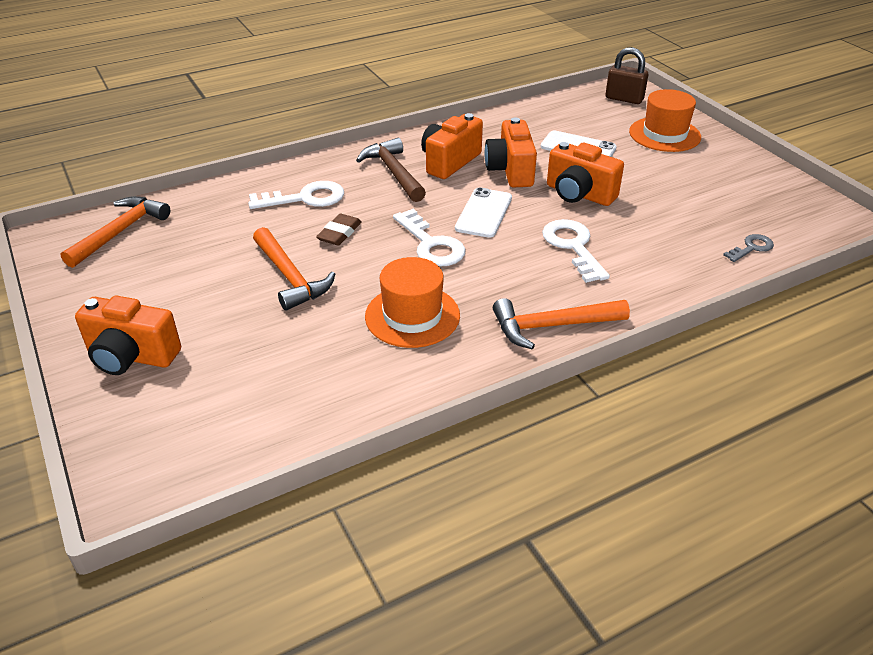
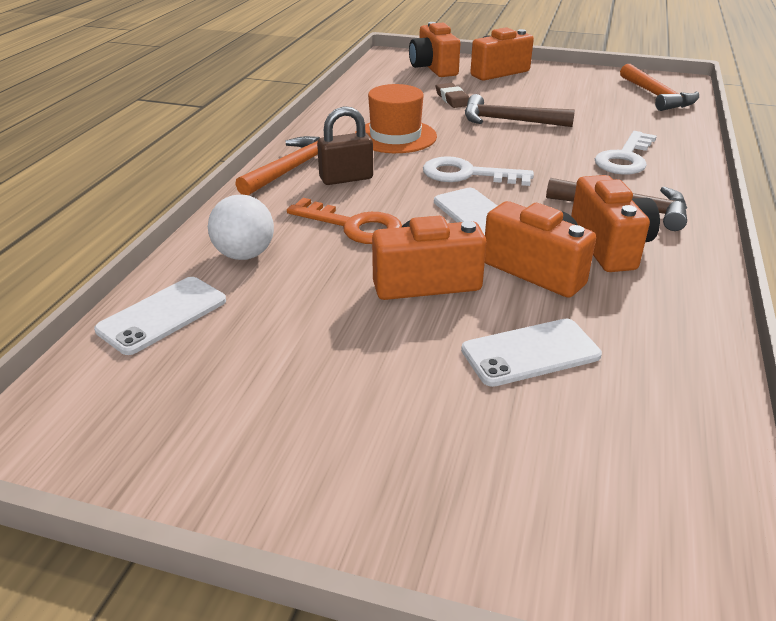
camera: 135 degrees right, 5 degrees down
(166, 414) = (433, 68): none -> orange camera
(290, 277) = (509, 121): orange hammer -> brown hammer
(339, 233) = (543, 151): brown eraser -> brown eraser (452, 99)
(573, 247) = (353, 226): white key -> orange key
(624, 99) = (655, 545): brown padlock -> brown padlock (346, 178)
(664, 134) = (457, 472): orange hat -> none
(669, 263) = (244, 255): none -> white ball
(751, 248) = (162, 315): grey key -> white phone

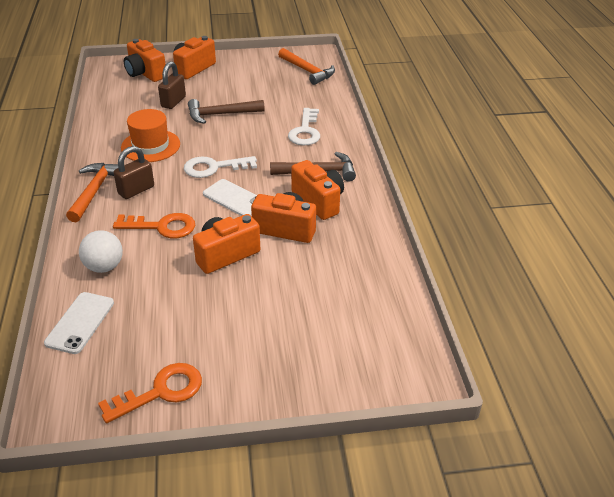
camera: 25 degrees left, 5 degrees up
(203, 452) = (160, 392): none -> orange key
(452, 99) = (173, 102): brown eraser -> brown padlock
(530, 352) = (302, 282): white phone -> none

